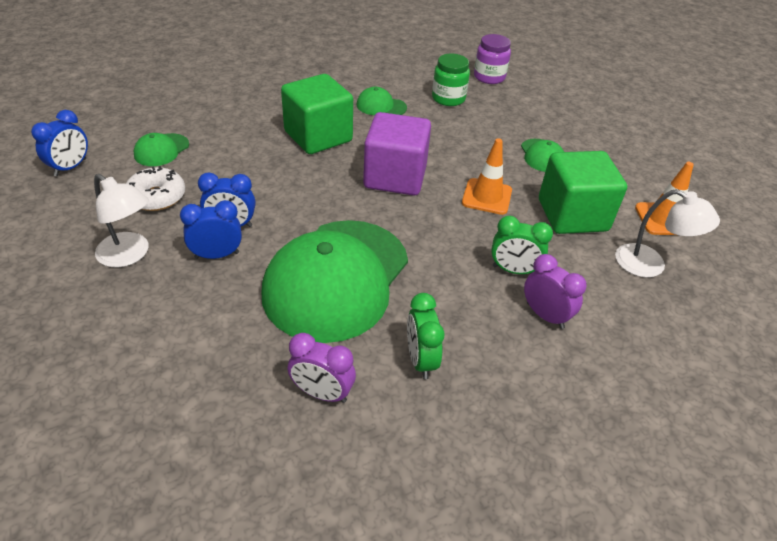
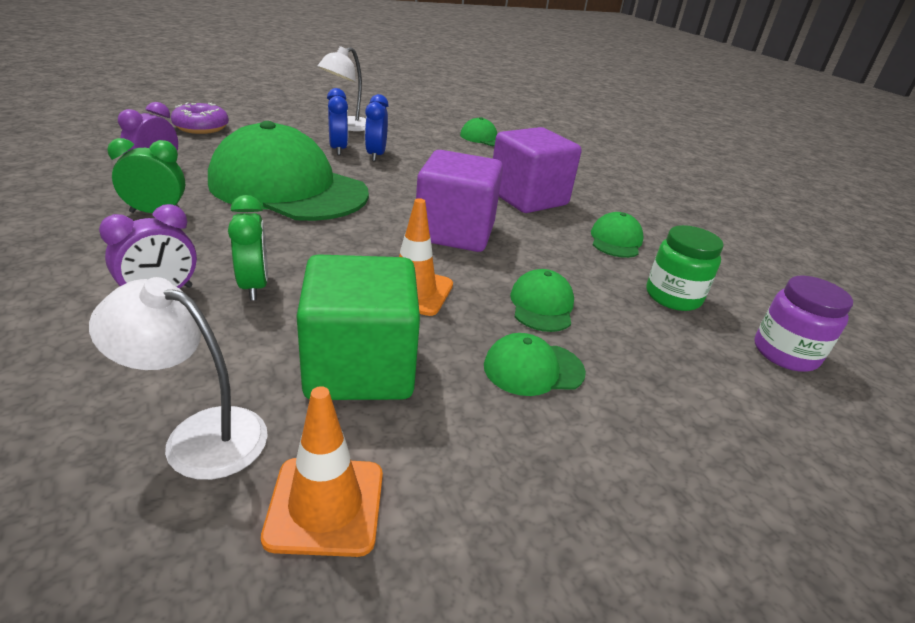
camera: 90 degrees right, 10 degrees down
(70, 167) = (454, 114): blue clock -> none
(148, 397) = (201, 127): none -> purple donut
(157, 197) = (417, 135): white donut -> none
(318, 136) = (528, 198): green cube -> purple cube
(479, 146) = (542, 305): none -> green cap
(513, 270) = (254, 286): green clock -> green clock turned 150 degrees clockwise
(650, 265) = (199, 435): white lamp -> white lamp turned 75 degrees clockwise

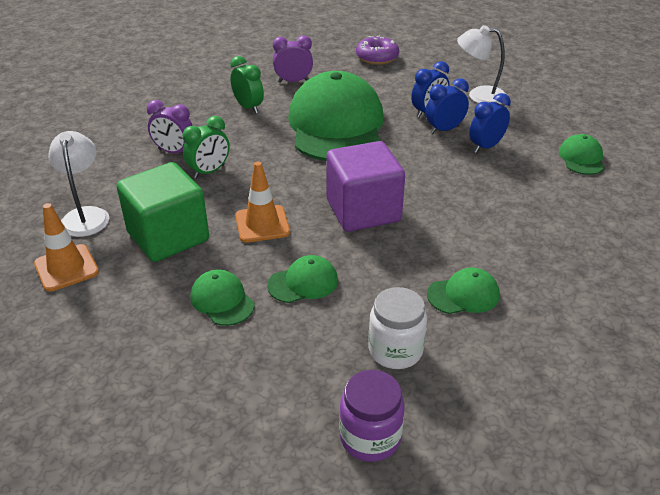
camera: 65 degrees right, 5 degrees up
(425, 154) = (486, 147): none -> blue clock
(528, 198) = (479, 224): purple cube -> none
(673, 296) = (395, 350): green jar -> white jar

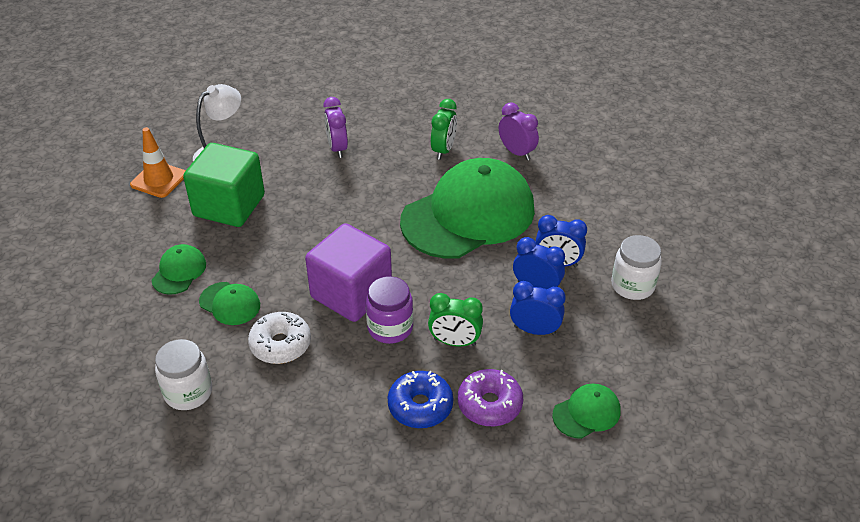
camera: 55 degrees right, 5 degrees up
(209, 171) = (328, 180): green clock -> green clock (455, 342)
(262, 224) = (284, 245): orange traffic cone -> none
(370, 437) = (90, 418): purple jar -> purple jar (390, 328)
(377, 57) = (626, 181): purple donut -> purple donut (489, 404)
(386, 271) = (280, 344): none -> white donut
(463, 295) = (285, 406): green cap -> none
(479, 96) = (632, 285): white lamp -> white jar
(520, 224) = (420, 406): none -> blue donut

